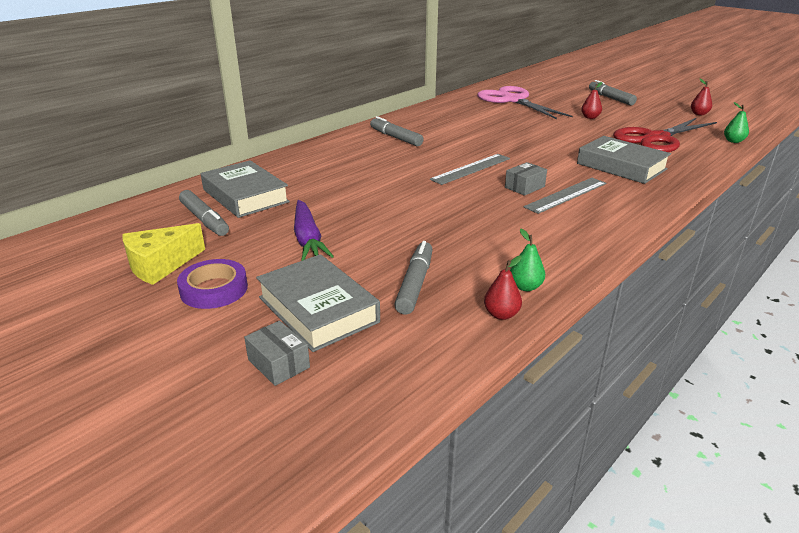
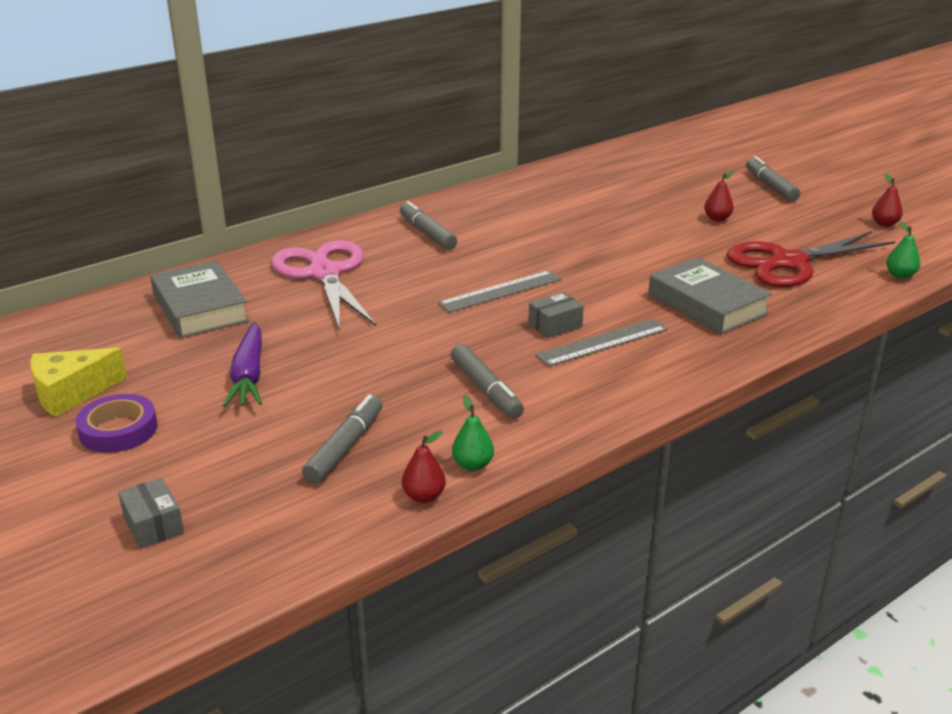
camera: 10 degrees right, 0 degrees up
(204, 220) = (140, 337): grey marker -> grey marker (486, 389)
(318, 309) = (221, 467): grey book -> none
(512, 100) = (623, 181): pink scissors -> pink scissors (324, 273)

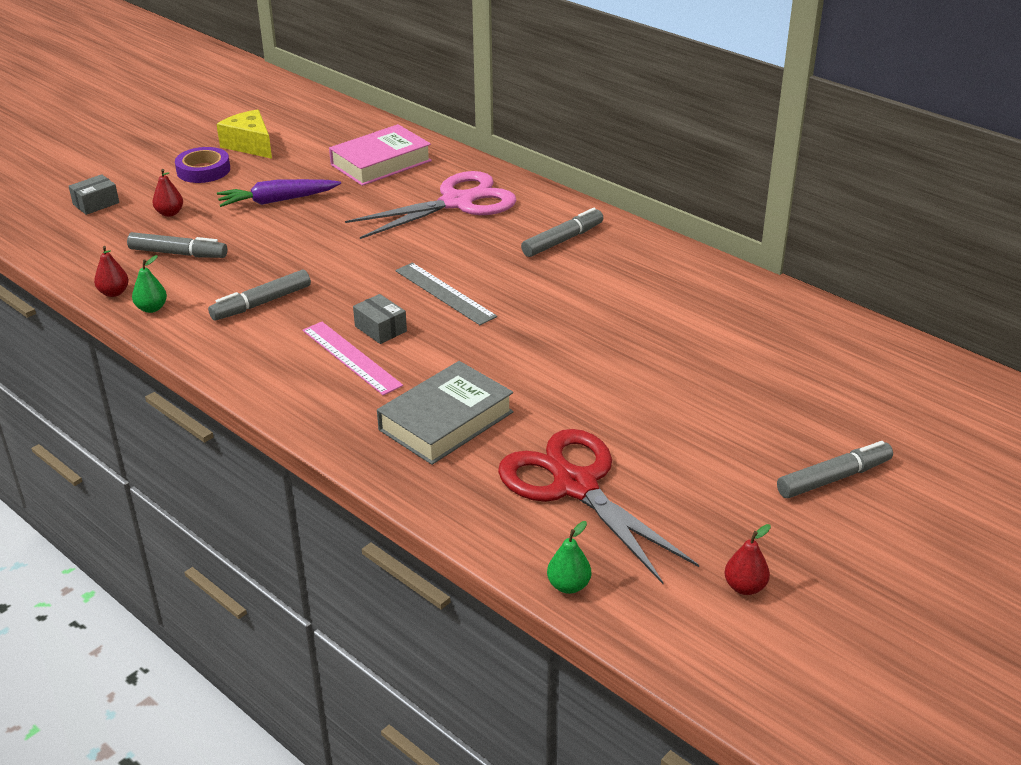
camera: 80 degrees right, 5 degrees up
(200, 308) = (381, 163): grey book -> pink book
(602, 342) = (351, 357): grey ruler -> pink ruler
(717, 219) = (690, 428): red pear -> red pear (170, 213)

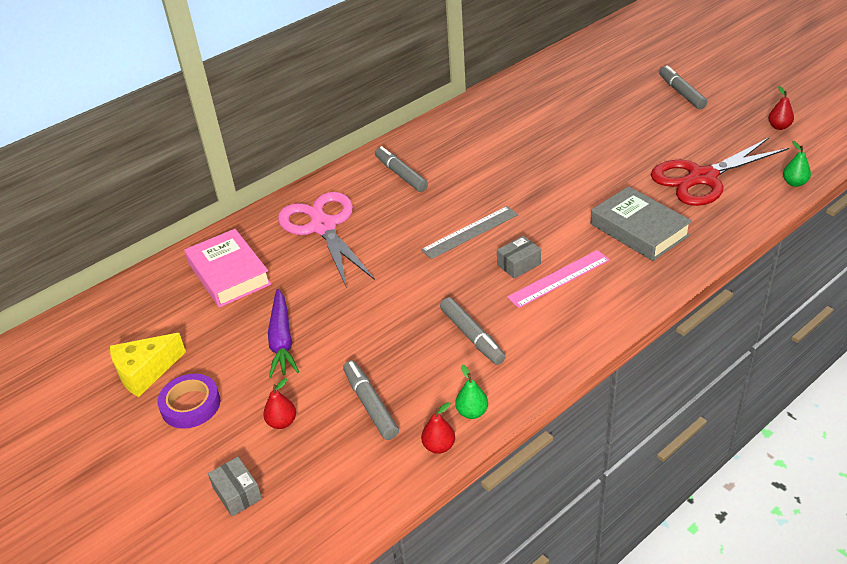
camera: 80 degrees left, 5 degrees up
(178, 253) = (370, 405): grey marker -> grey marker turned 45 degrees counterclockwise

